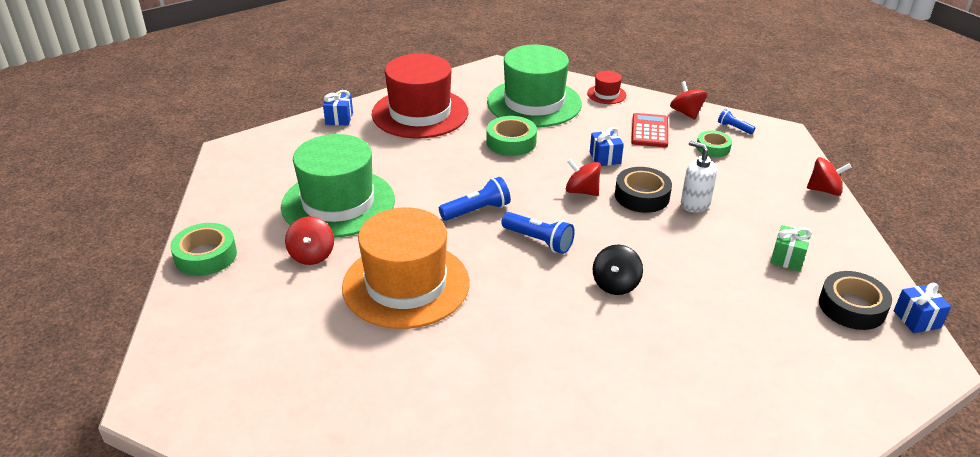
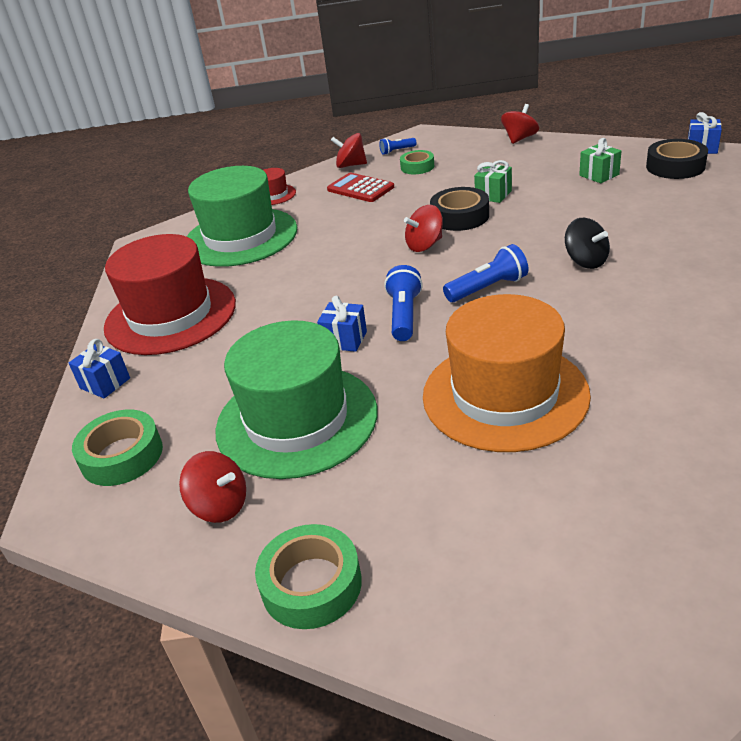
camera: 55 degrees left, 0 degrees up
(312, 255) = (391, 466): red spinning top -> red spinning top (220, 505)
(511, 142) = (298, 266): green tape -> green tape (122, 455)
(605, 158) = (381, 220): blue gift -> blue gift (344, 340)
(695, 204) = (493, 195): white soap dispenser -> green gift

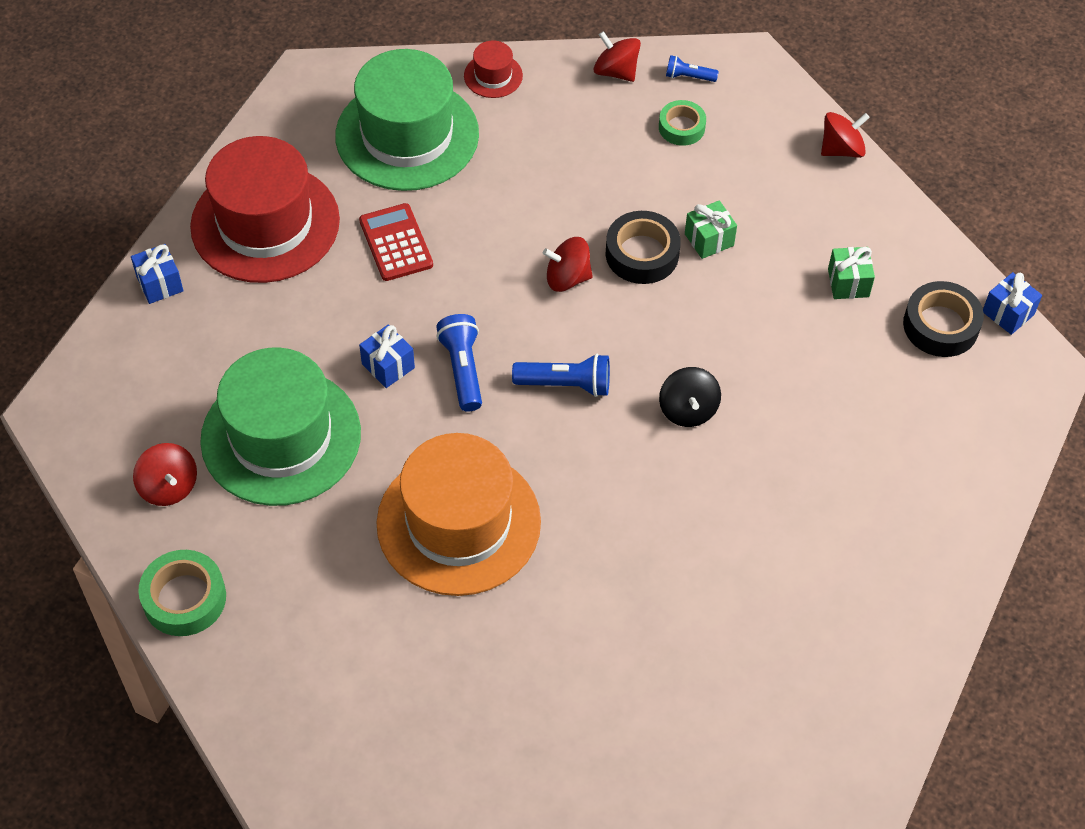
camera: 25 degrees right, 20 degrees up
(122, 455) = (128, 384): green tape -> none
(360, 188) = (588, 128): red calculator -> red calculator (396, 243)
(404, 315) = (462, 369): blue flashlight -> blue flashlight turned 45 degrees counterclockwise

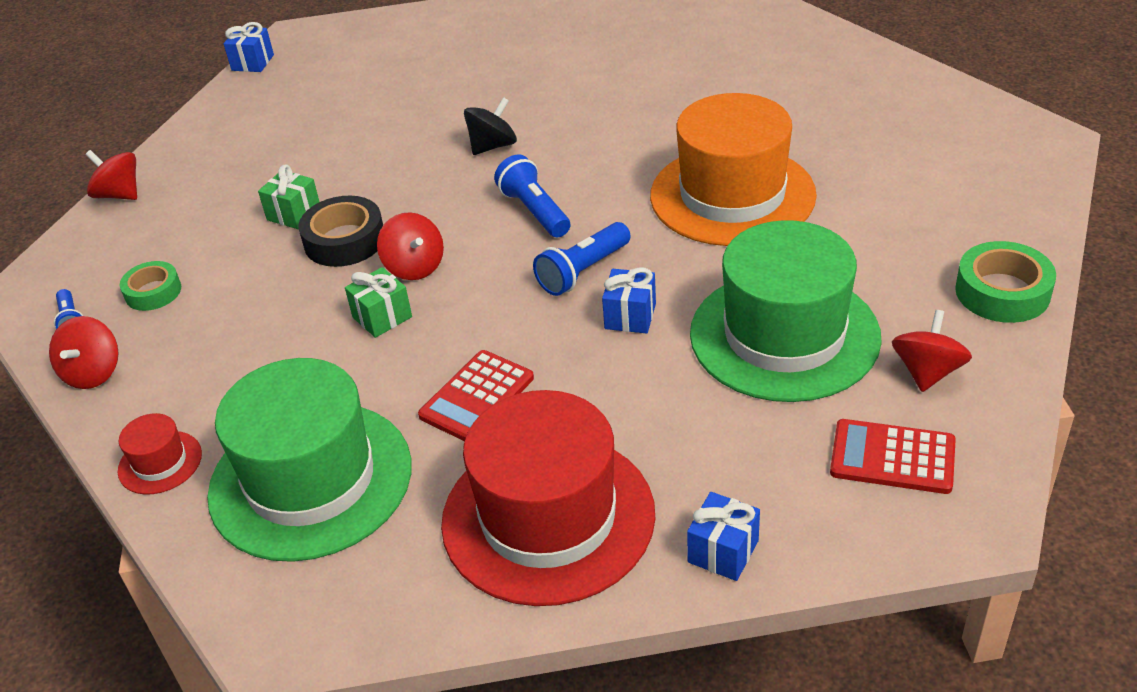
camera: 120 degrees left, 15 degrees down
(131, 410) = (892, 457): none -> red calculator
(848, 283) = (283, 132): green gift -> green gift (382, 317)
(940, 325) = (291, 82): black tape -> none

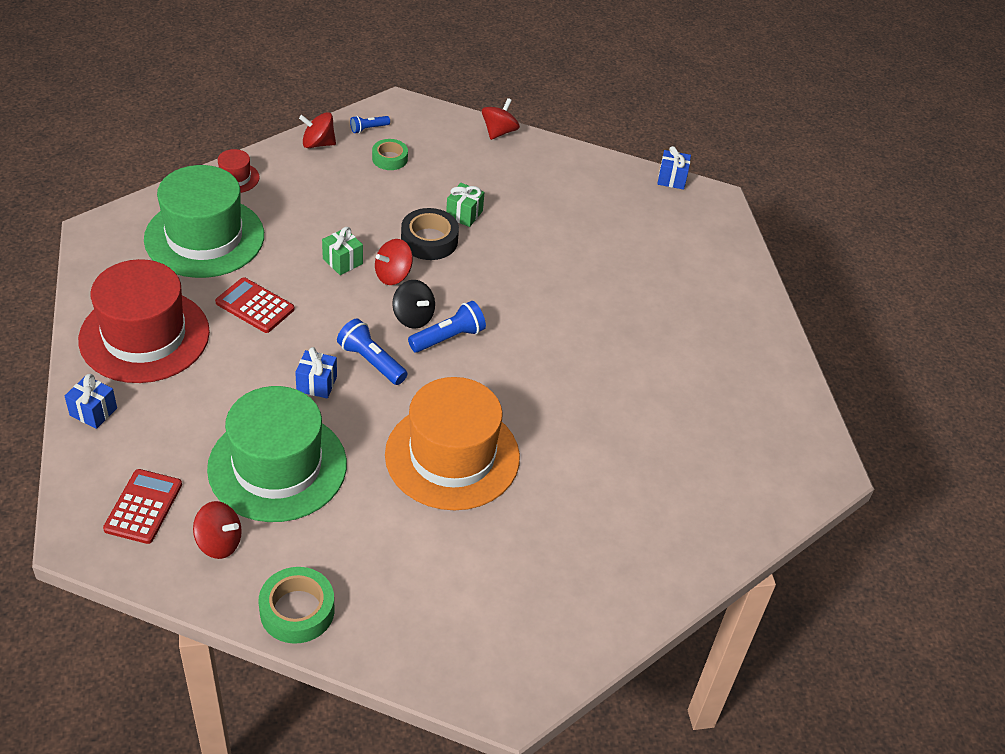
camera: 80 degrees right, 5 degrees up
(493, 146) = (538, 316): black spinning top -> black spinning top (413, 317)

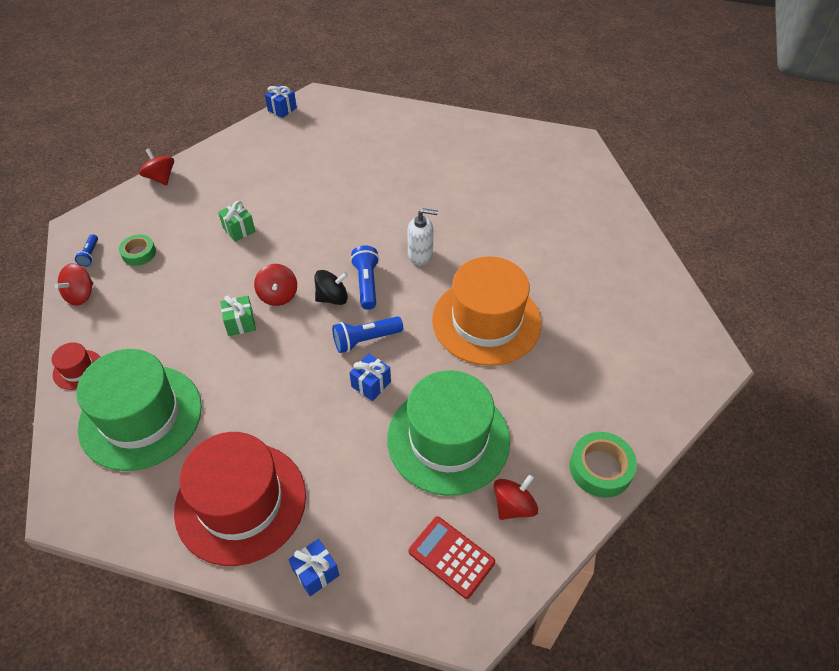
camera: 60 degrees left, 5 degrees up
(255, 306) = (255, 402): red calculator -> none
(429, 240) = (253, 260): black tape -> none
(518, 370) = (420, 255): none -> white soap dispenser

